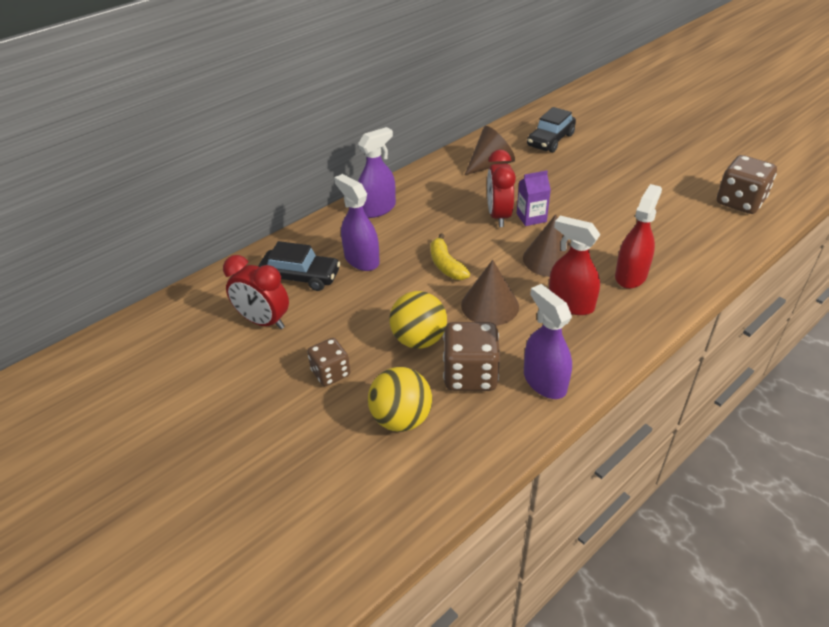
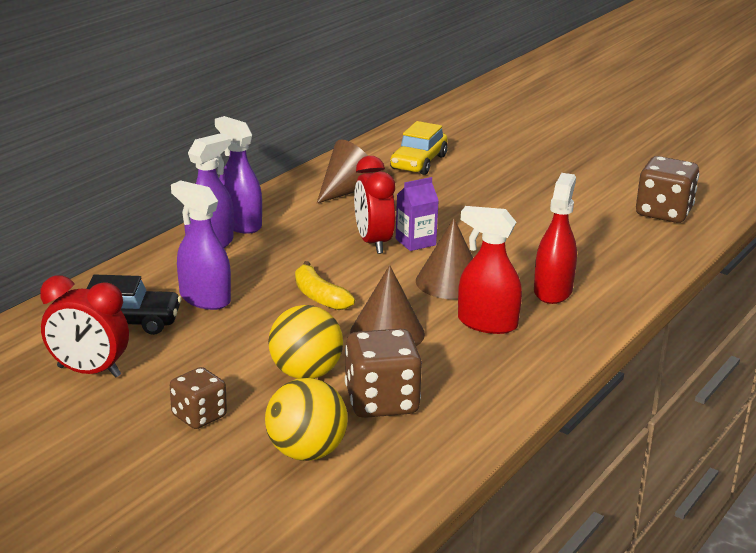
camera: 15 degrees left, 15 degrees down
(544, 381) = (475, 400): purple spray bottle -> purple spray bottle (240, 224)
(550, 140) = (418, 162): black car -> yellow car

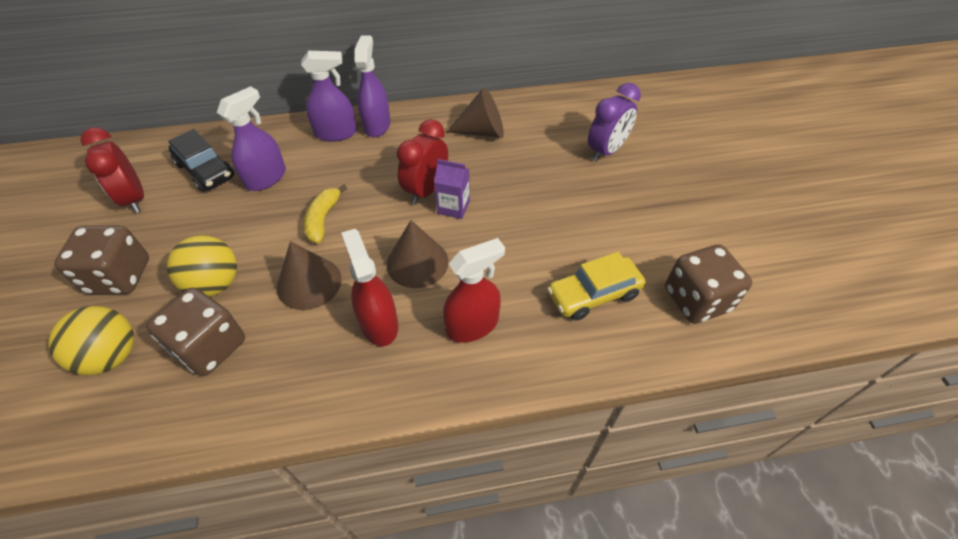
camera: 45 degrees right, 25 degrees up
(199, 416) = (119, 276): brown dice -> brown dice, size x1.59
(204, 299) = (266, 178): purple spray bottle -> purple spray bottle turned 45 degrees clockwise
(418, 162) = (570, 129): yellow car -> yellow car (593, 294)
(470, 164) = (606, 151): none -> purple clock

